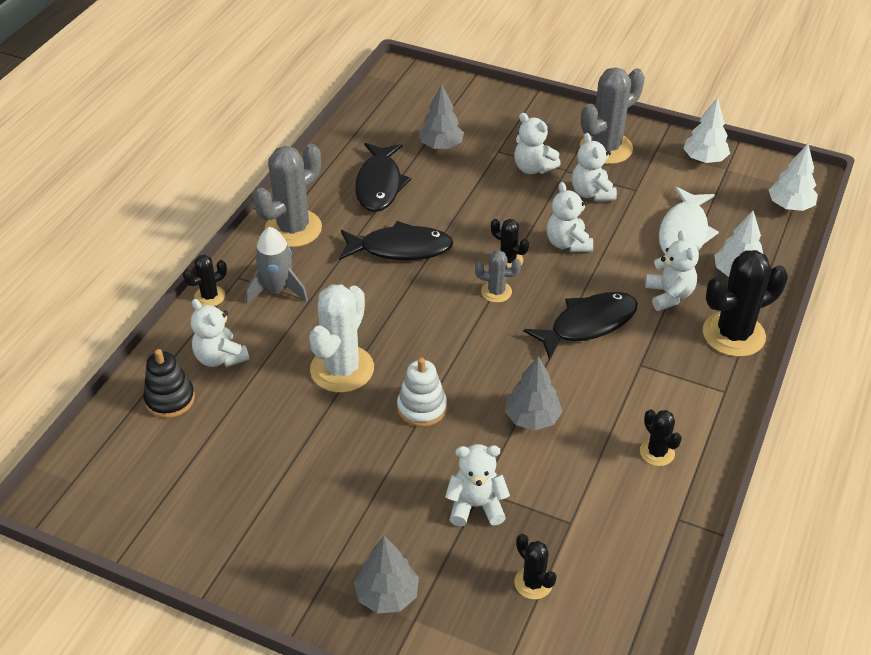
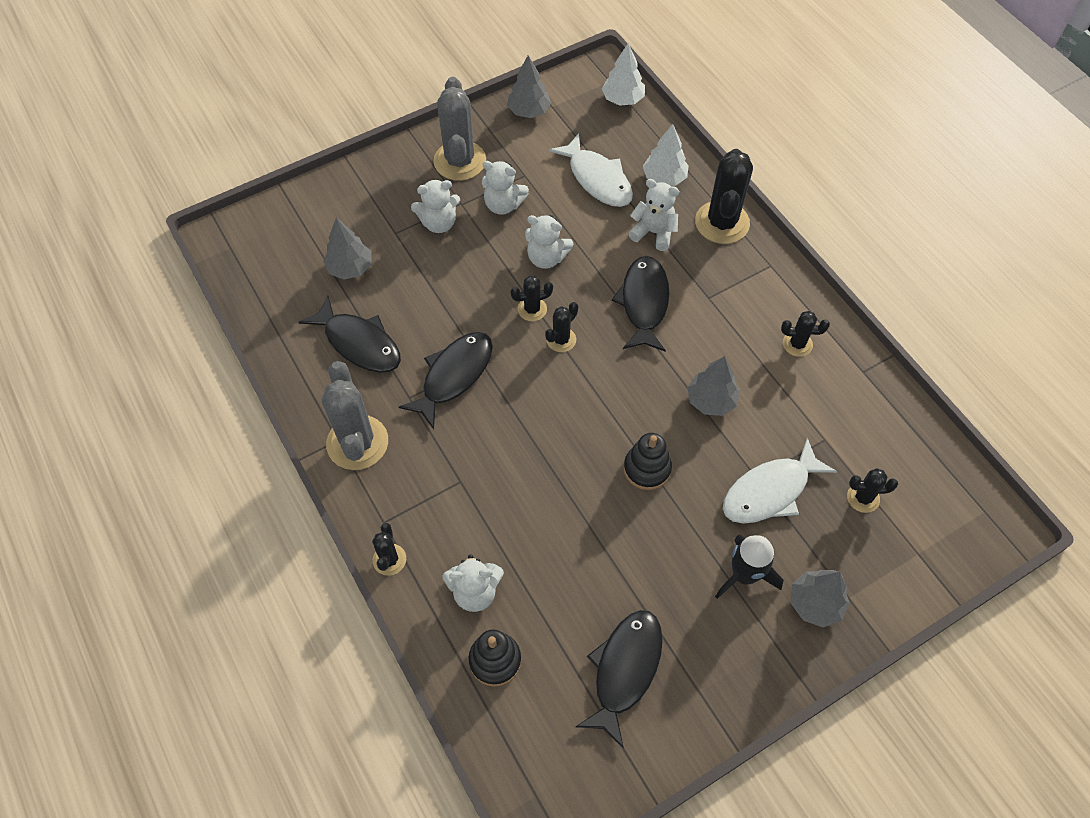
camera: 55 degrees left, 15 degrees up
(219, 485) = (624, 670): none -> black fish
(278, 289) = (426, 498): grey rocket -> none
(342, 369) = (561, 502): white cactus -> none
(373, 526) = (744, 575): none -> black rocket
(422, 408) = (647, 469): white stacking toy -> black stacking toy
(476, 506) = (770, 491): white teddy bear -> white fish
(496, 292) = (561, 340): grey cactus -> black cactus
(704, 159) = (529, 111): white tree -> grey tree

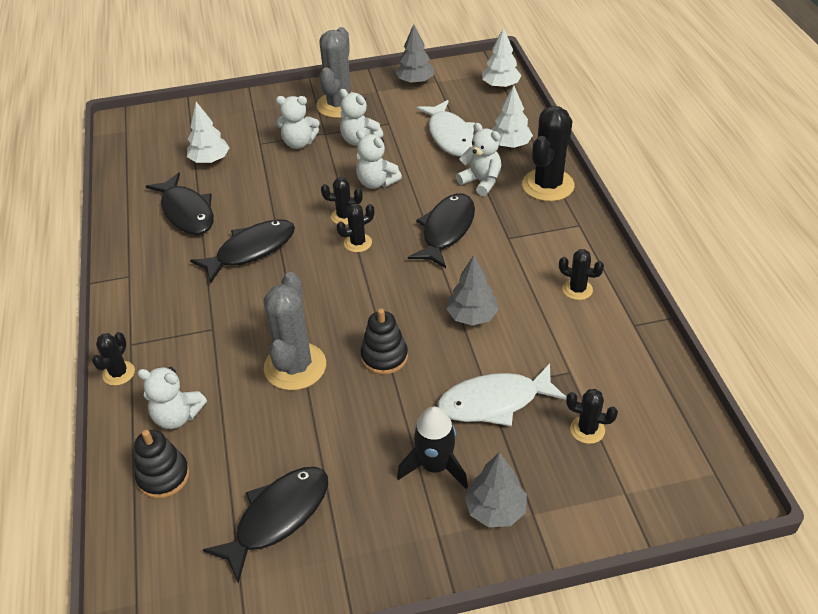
camera: 20 degrees right, 15 degrees down
(350, 268) = (210, 160): grey tree -> white tree
(357, 443) = (143, 281): grey cactus -> grey cactus (295, 366)

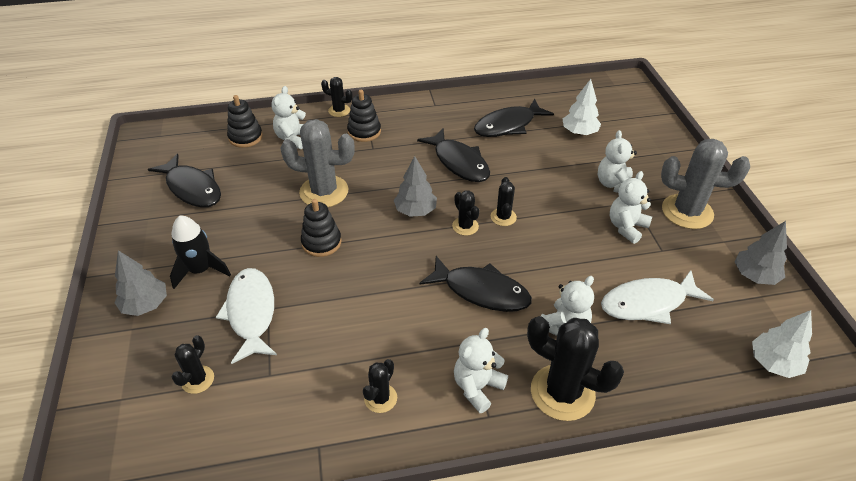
camera: 90 degrees right, 0 degrees up
(175, 340) = (364, 132): none -> black stacking toy
(376, 182) = (556, 239): white teddy bear -> white teddy bear (477, 387)
(472, 316) = (357, 304): grey tree -> grey tree (415, 211)
(510, 145) = (640, 361): white tree -> none

